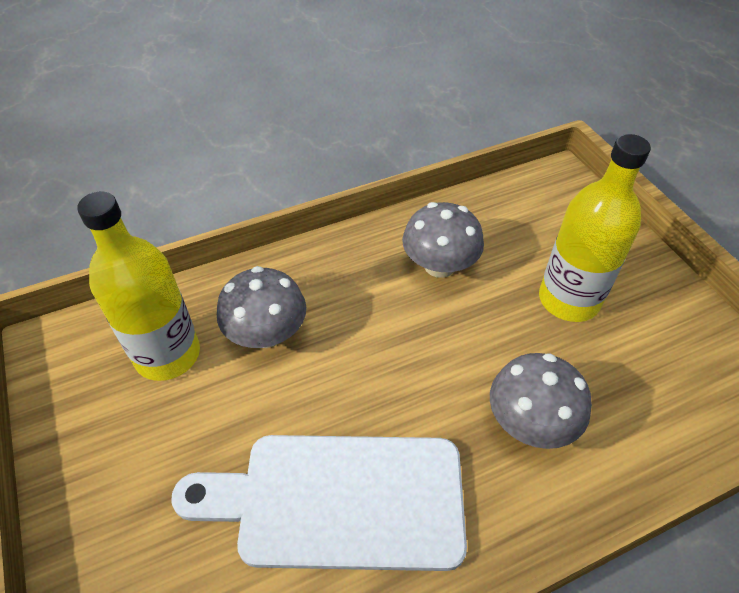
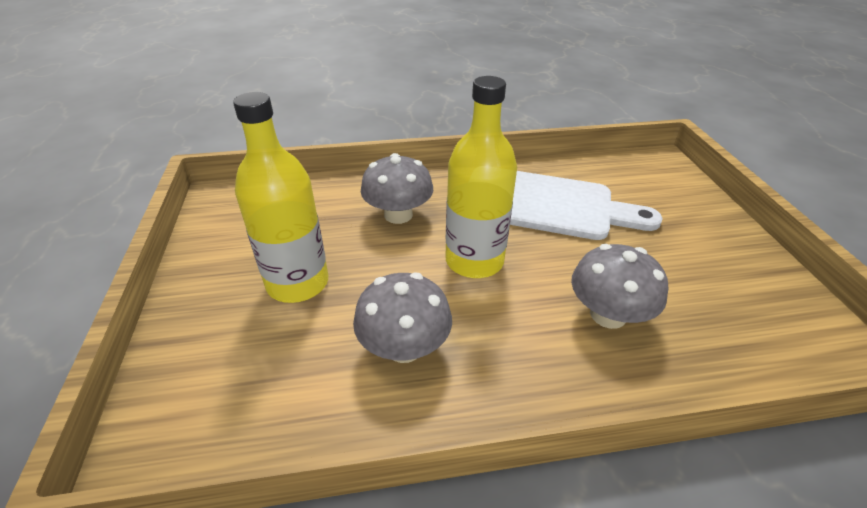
camera: 165 degrees left, 10 degrees down
(167, 355) = (707, 315): yellow bottle -> yellow bottle (474, 261)

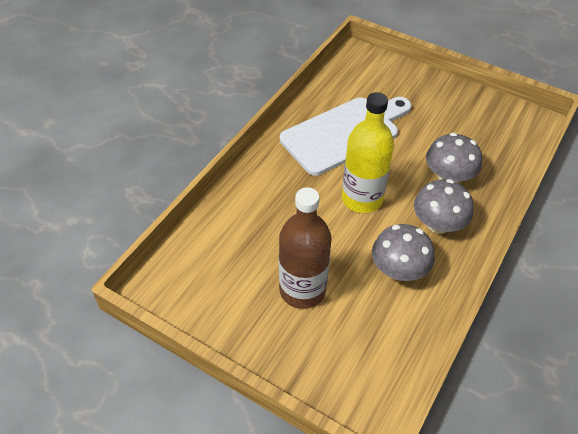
camera: 50 degrees left, 10 degrees up
(297, 283) = (302, 290): yellow bottle -> brown bottle
(398, 215) = (283, 204): grey mushroom -> grey mushroom (438, 224)

